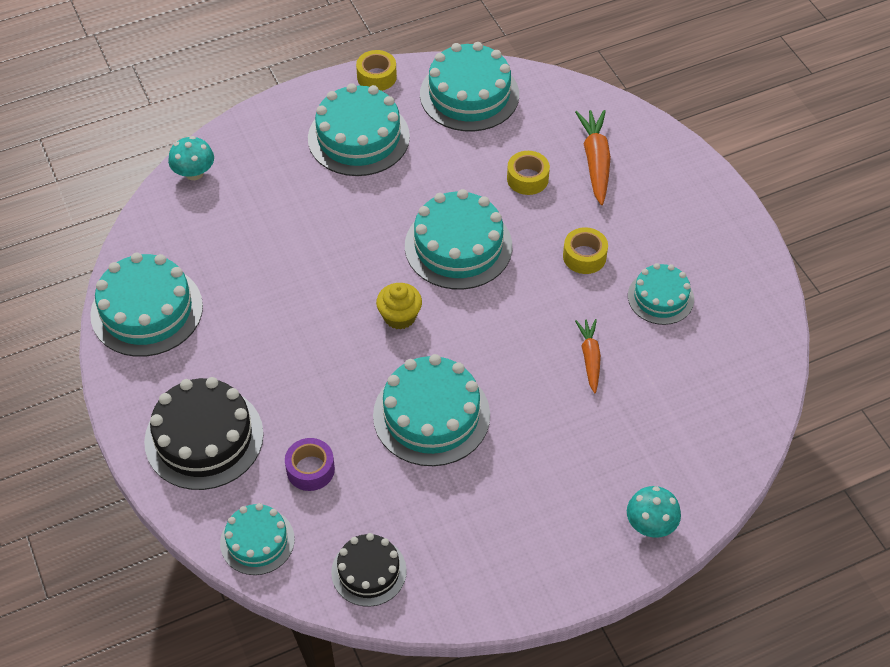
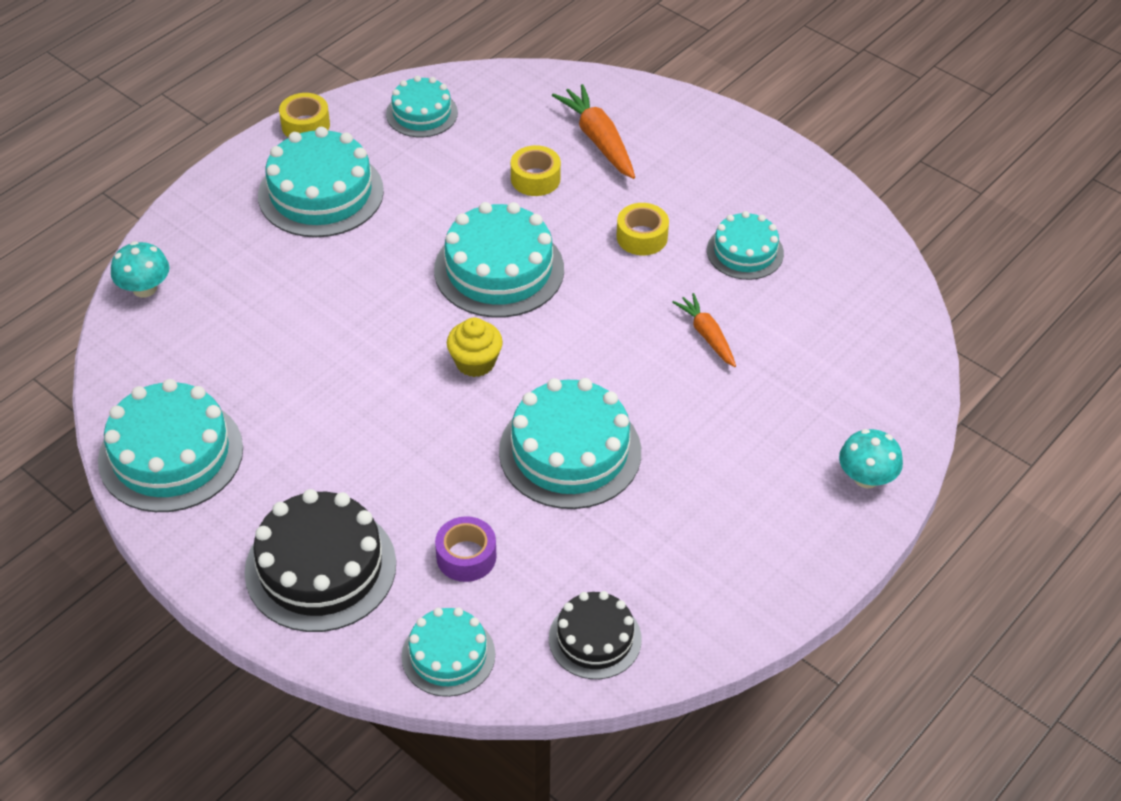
camera: 25 degrees left, 5 degrees down
(469, 94) = (422, 113): turquoise cake -> turquoise cake, size x0.60

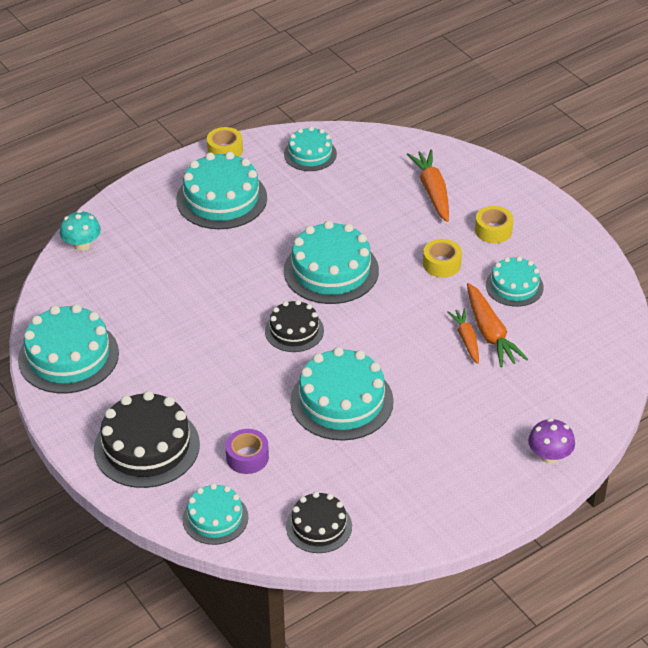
camera: 15 degrees right, 5 degrees down
(475, 362) = (294, 330): yellow cupcake -> black cake
(535, 179) = (377, 212): yellow tape -> yellow tape (493, 230)
(735, 321) = (490, 333): none -> orange carrot
(866, 477) = (549, 455): turquoise mushroom -> purple mushroom

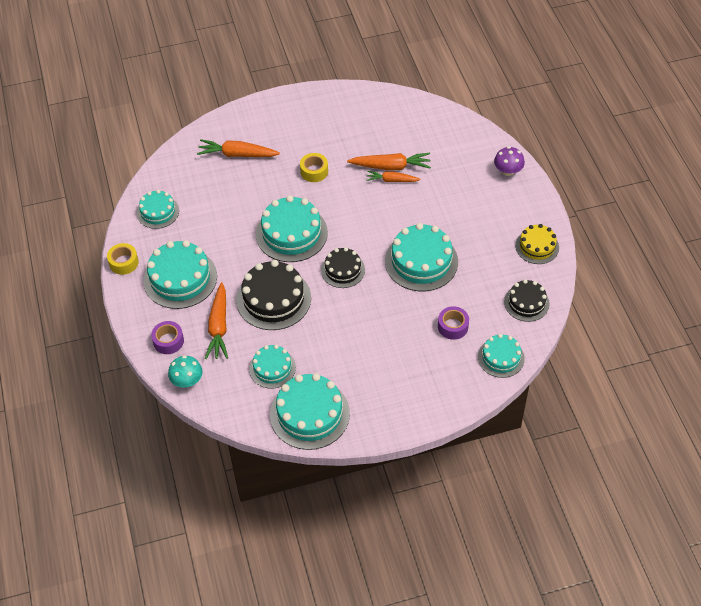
camera: 70 degrees left, 10 degrees up
(130, 215) = (168, 341): none -> purple tape
(146, 446) = (421, 383): black cake -> black cake (273, 299)
(165, 248) = (219, 327): none -> orange carrot
(424, 517) = (537, 246): none -> yellow cake
(493, 230) = (294, 135): yellow tape -> none
(514, 286) = (353, 141): turquoise cake -> turquoise cake (272, 368)

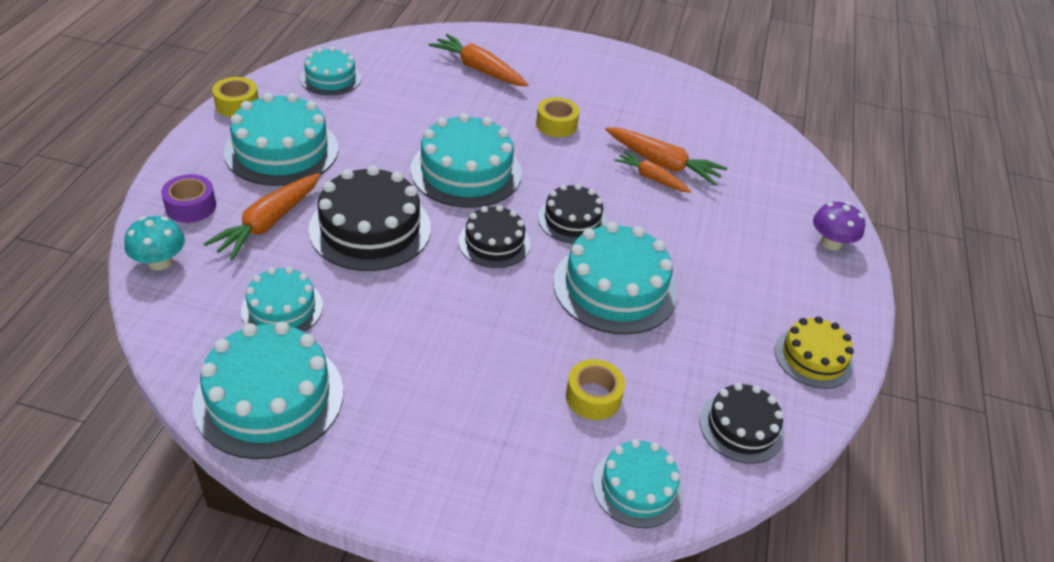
camera: 25 degrees right, 10 degrees down
(371, 232) = (572, 220): none -> black cake
(453, 326) = (593, 397): purple tape -> yellow tape

